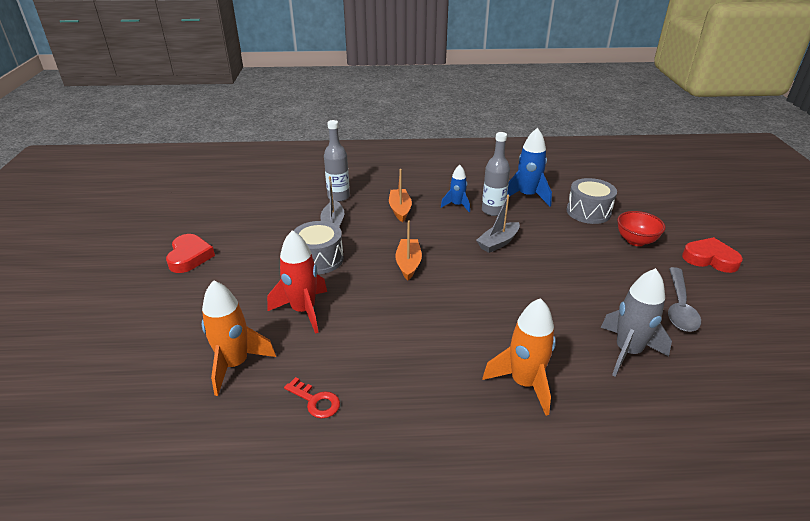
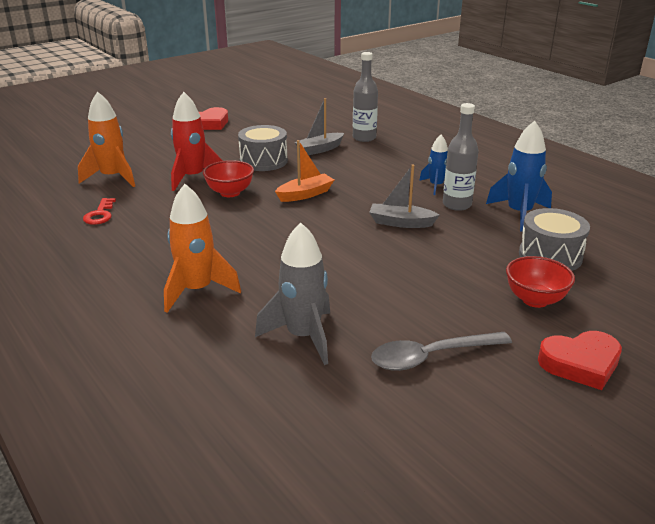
camera: 55 degrees right, 5 degrees down
(361, 301) = (230, 193): none -> red bowl
(400, 209) = (385, 165): orange boat -> none
(710, 259) = (580, 364): red heart -> red heart turned 90 degrees clockwise

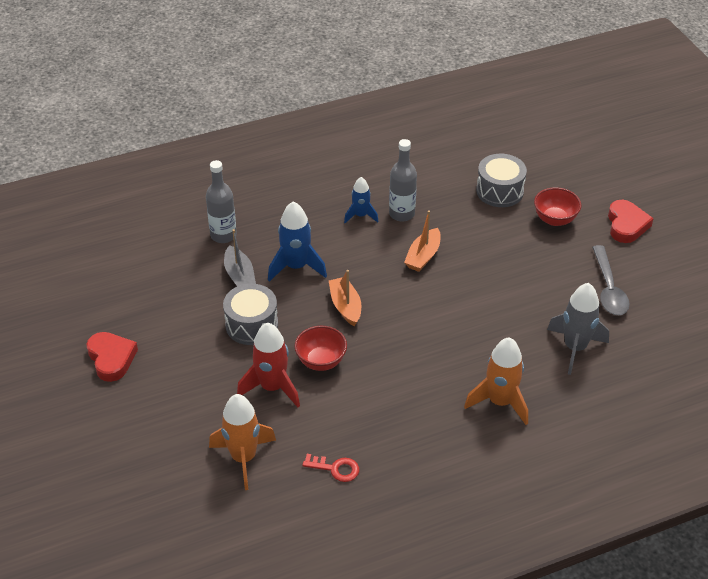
camera: 75 degrees left, 15 degrees up
(401, 223) = (423, 256): grey boat -> orange boat
(519, 214) = (430, 184): blue rocket -> blue rocket (296, 267)

